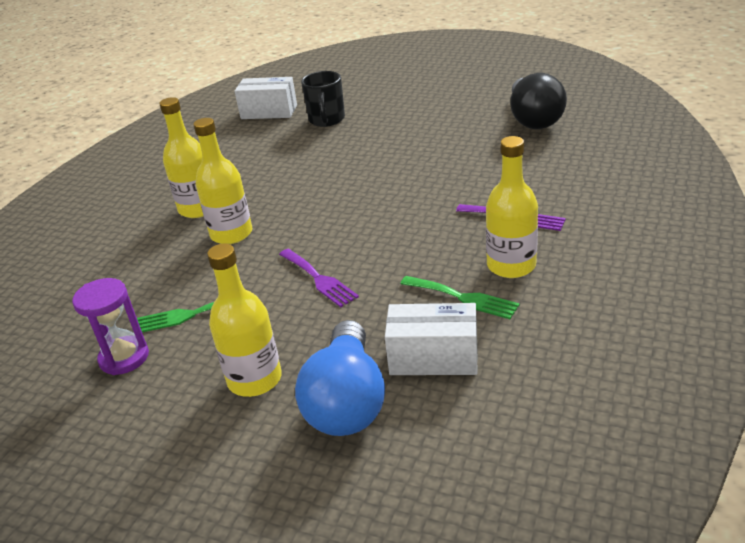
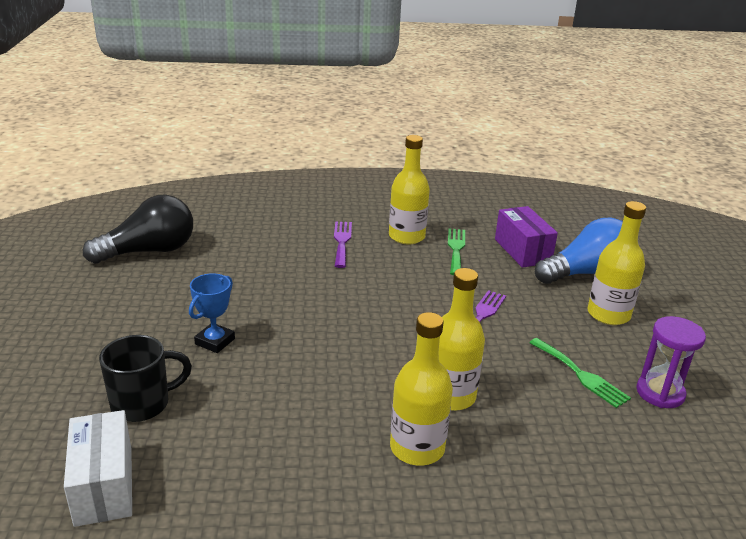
camera: 120 degrees left, 5 degrees down
(376, 143) = (215, 341): none -> blue trophy
(433, 358) = (522, 251): white box -> purple box

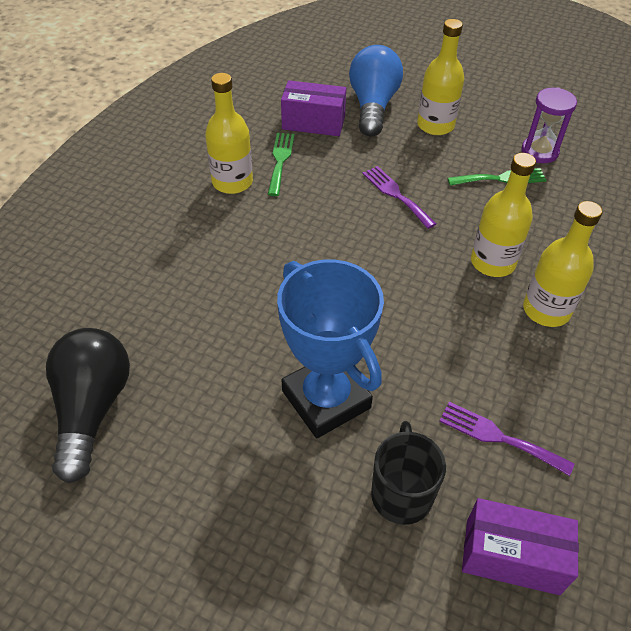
camera: 60 degrees left, 20 degrees up
(104, 485) = (512, 556): white box -> purple box
(215, 341) = (326, 399): blue trophy -> blue trophy, size x2.03
(342, 242) = (205, 232): purple fork -> purple fork (498, 437)
(456, 249) = (280, 160): green fork -> green fork turned 60 degrees clockwise

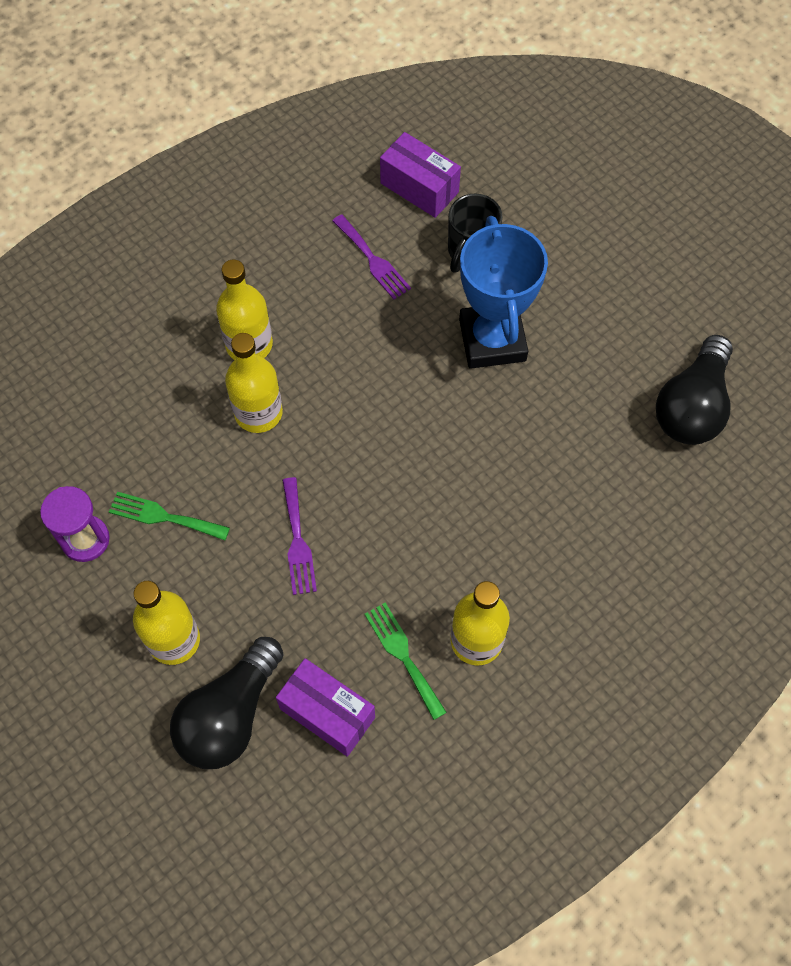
camera: 155 degrees left, 15 degrees up
(280, 160) = (403, 655): green fork -> green fork turned 120 degrees clockwise
(373, 106) = (230, 715): blue light bulb -> black light bulb

